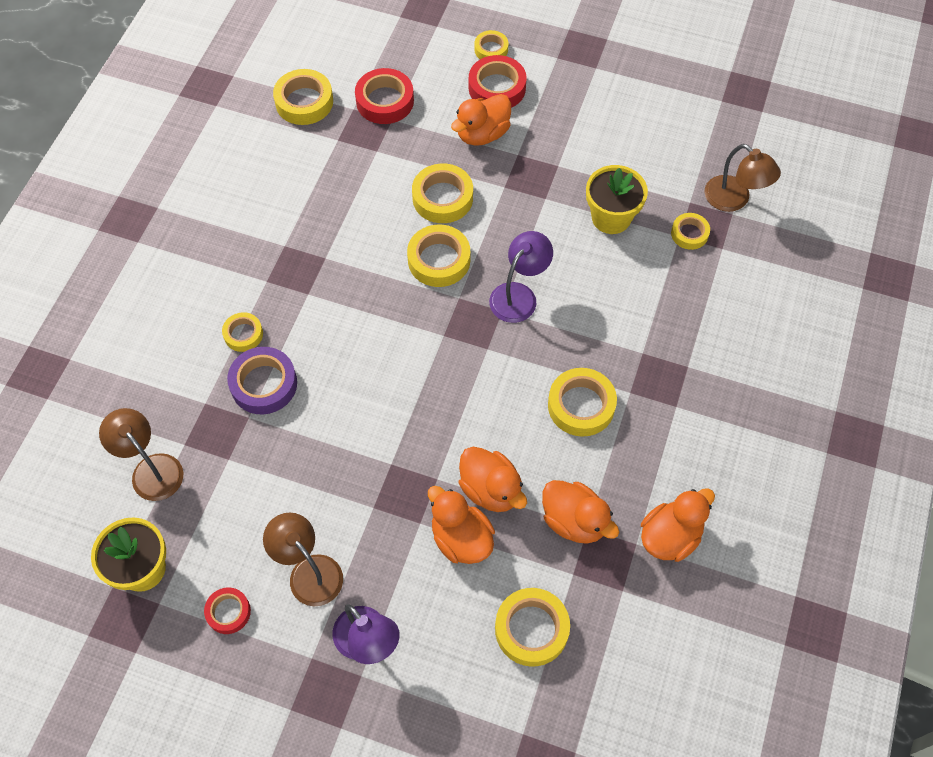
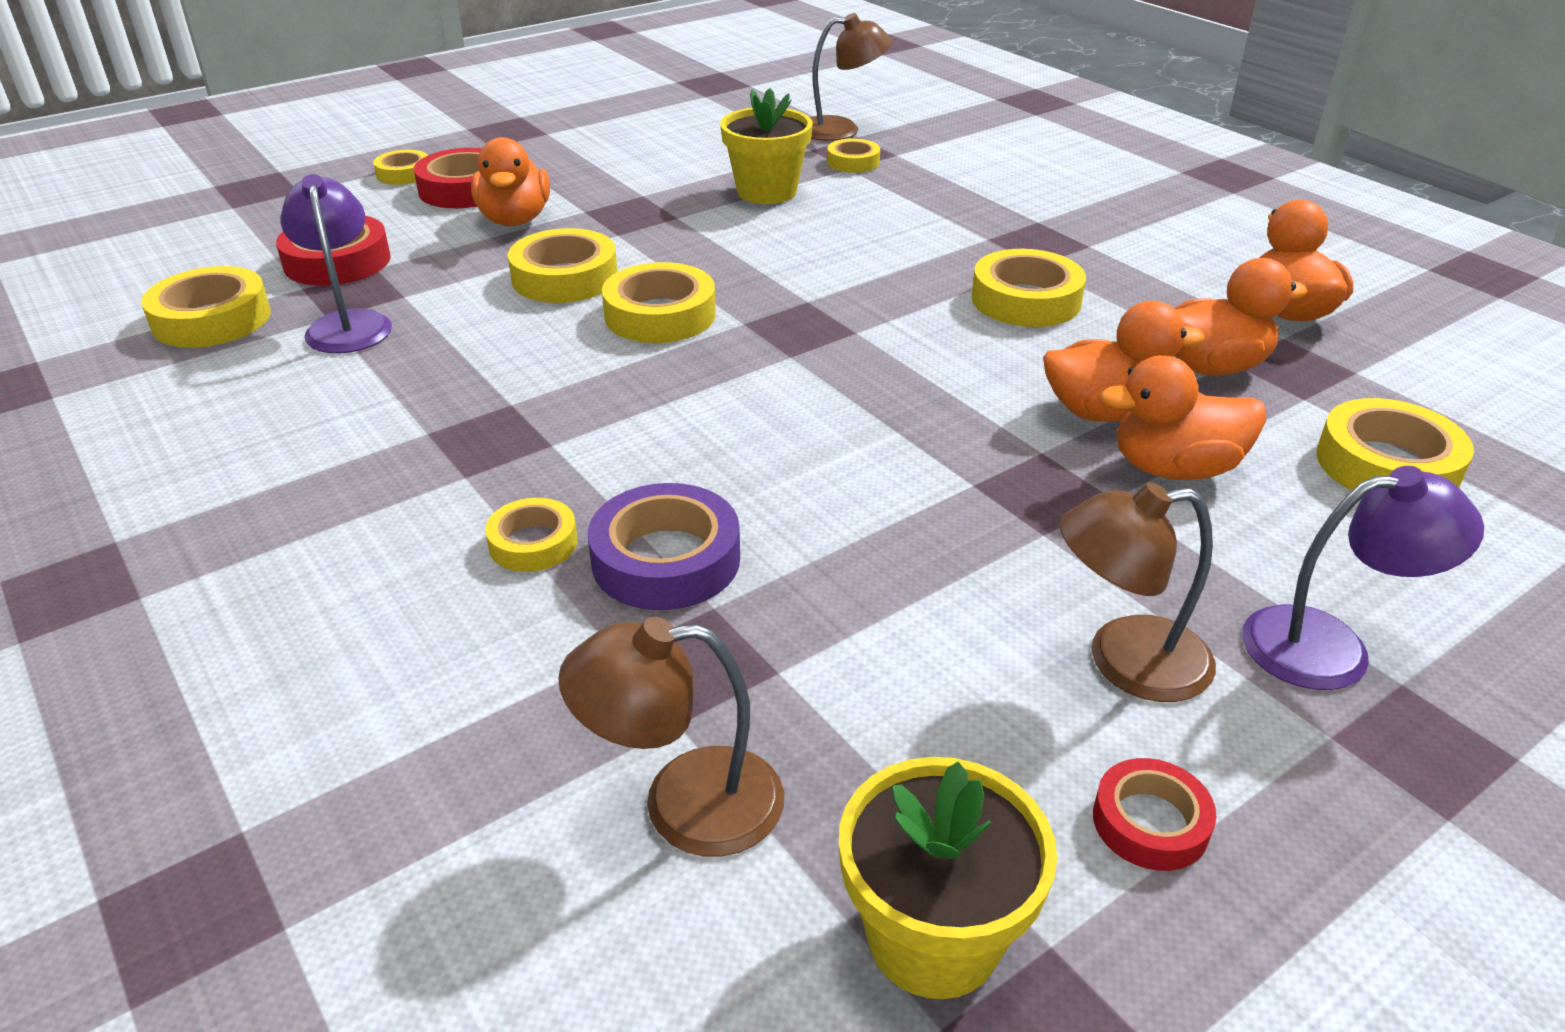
camera: 55 degrees left, 25 degrees down
(519, 295) = (799, 281): purple lamp -> purple lamp (348, 324)

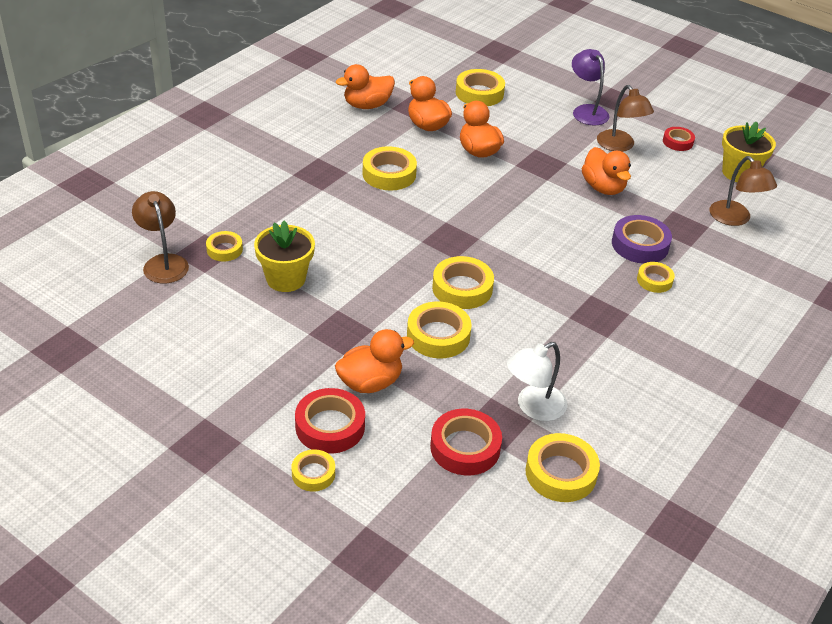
camera: 110 degrees left, 5 degrees up
(348, 324) = (533, 407): purple lamp -> white lamp
(1174, 469) = (509, 136): orange duck -> orange duck (603, 187)

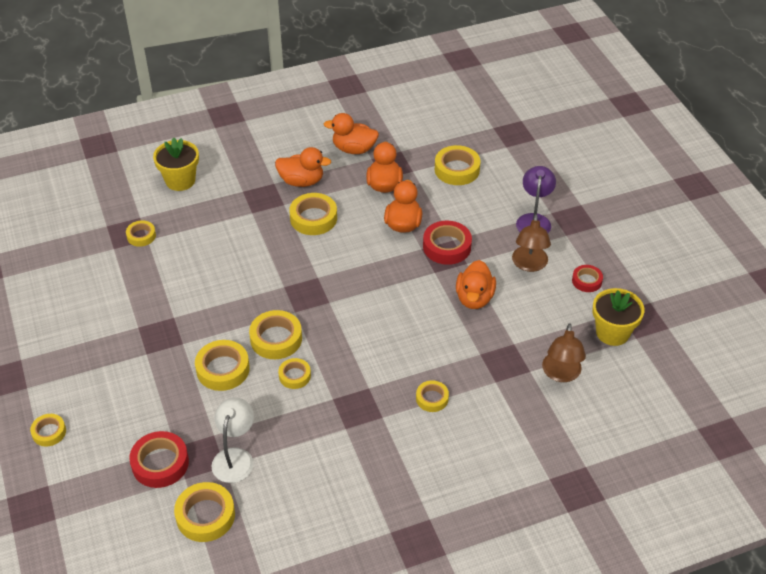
camera: 35 degrees right, 5 degrees up
(163, 262) = (94, 230): brown lamp -> none
(286, 279) = (161, 277): yellow flower pot -> yellow flower pot (180, 180)
(330, 426) = (89, 403): red tape -> red tape (447, 247)
(370, 382) = (144, 384): orange duck -> orange duck (301, 181)
(514, 312) = (294, 376): none -> yellow tape
(533, 407) = (235, 457): white lamp -> white lamp turned 105 degrees clockwise
(640, 245) = (452, 362): purple tape -> none

